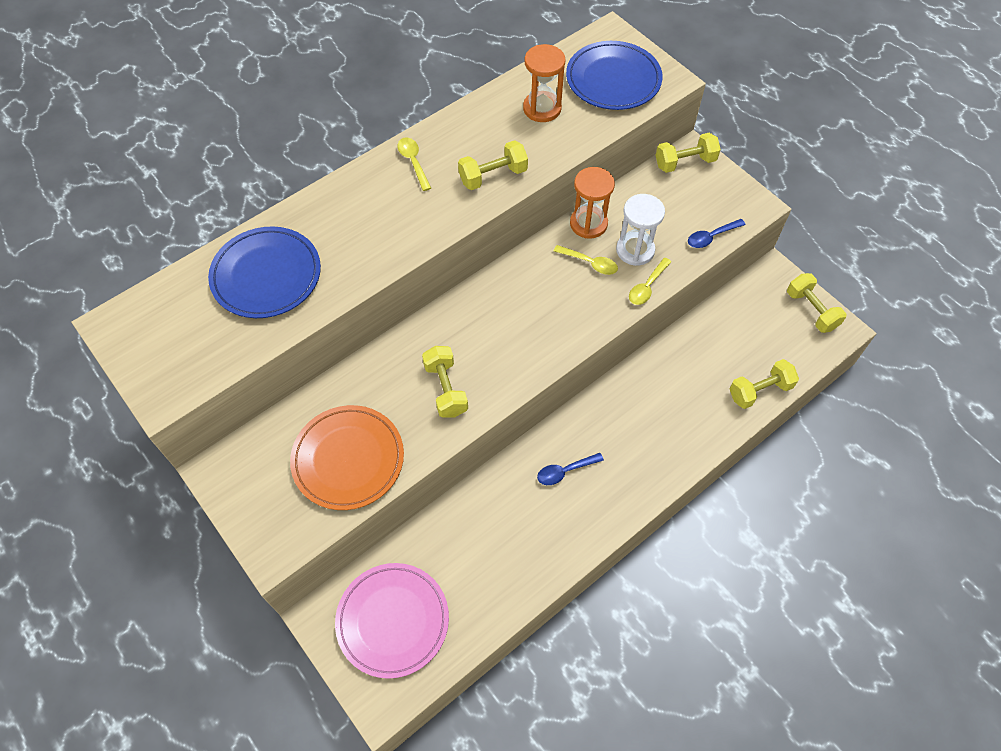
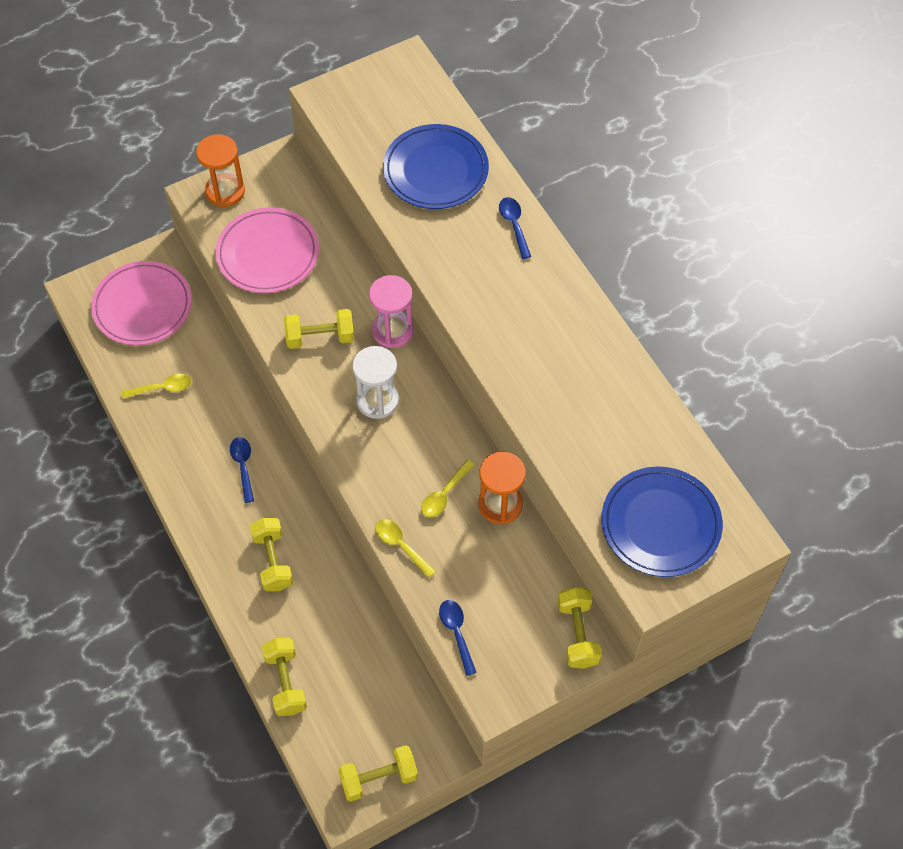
camera: 100 degrees right, 0 degrees up
(330, 204) = (514, 225): none -> blue spoon
(348, 459) = (268, 254): orange plate -> pink plate
(413, 162) = (559, 302): yellow spoon -> yellow spoon (162, 388)
(428, 329) = (393, 330): none -> pink hourglass
(493, 176) = (526, 373): yellow dumbbell -> yellow dumbbell (273, 561)
(542, 108) = (622, 437): orange hourglass -> orange hourglass (225, 191)
(635, 250) = (453, 545): white hourglass -> white hourglass (377, 400)

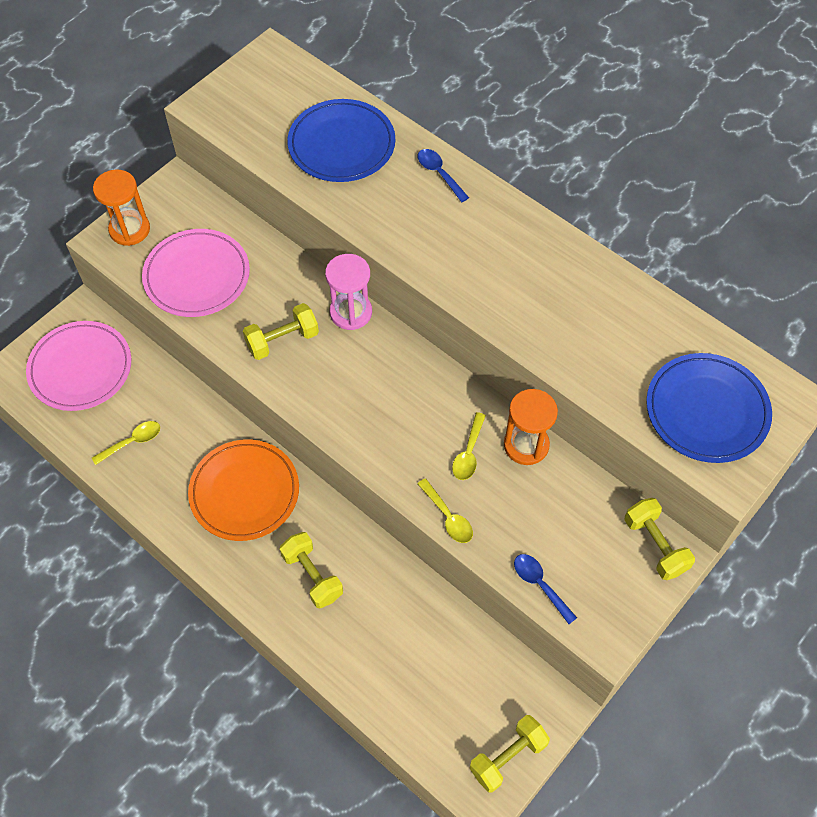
camera: 20 degrees left, 0 degrees up
(243, 466) = (244, 492): blue spoon -> orange plate
(286, 682) = (375, 693): yellow dumbbell -> none
(377, 400) = (364, 383): white hourglass -> none
(401, 545) = (448, 517): yellow spoon -> yellow spoon turned 150 degrees counterclockwise

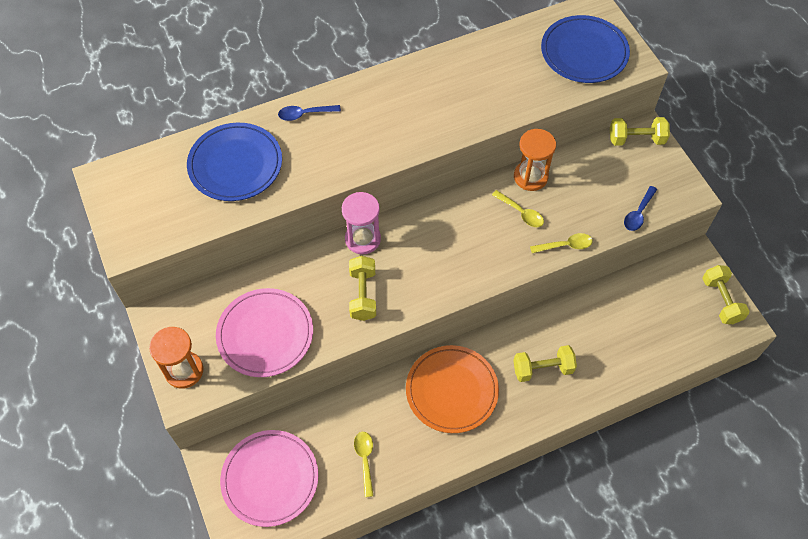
camera: 65 degrees left, 0 degrees up
(540, 585) = (638, 213): blue spoon -> blue spoon turned 45 degrees counterclockwise

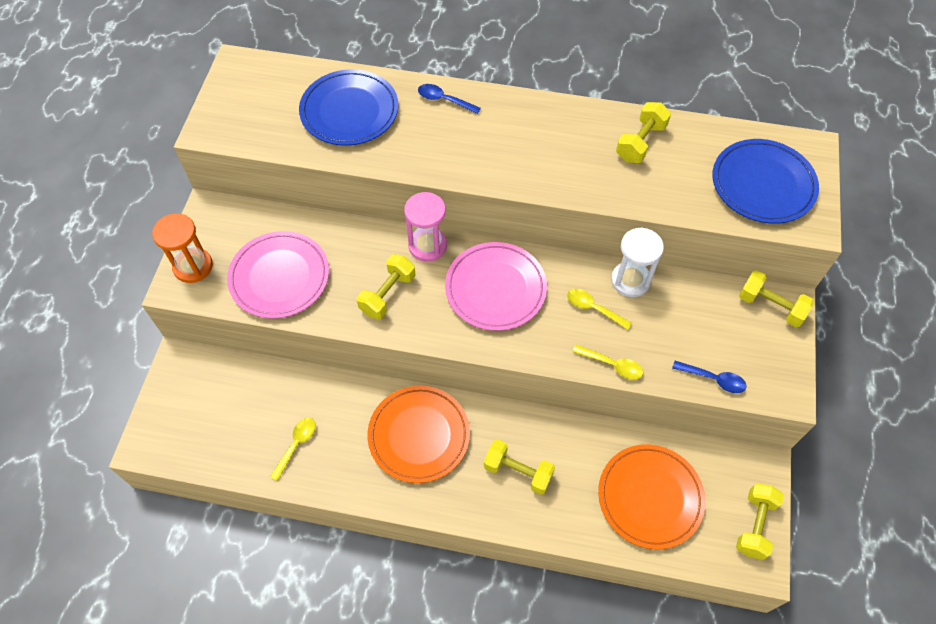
camera: 35 degrees right, 0 degrees up
(270, 479) = (209, 407): pink plate -> pink plate (495, 288)
(478, 67) = (640, 142): none -> yellow dumbbell
(521, 213) = (593, 308): yellow spoon -> yellow spoon turned 135 degrees clockwise
(530, 177) = (630, 280): orange hourglass -> white hourglass
(638, 213) = (713, 379): blue spoon -> blue spoon turned 135 degrees counterclockwise
(643, 327) = (650, 497): none -> orange plate

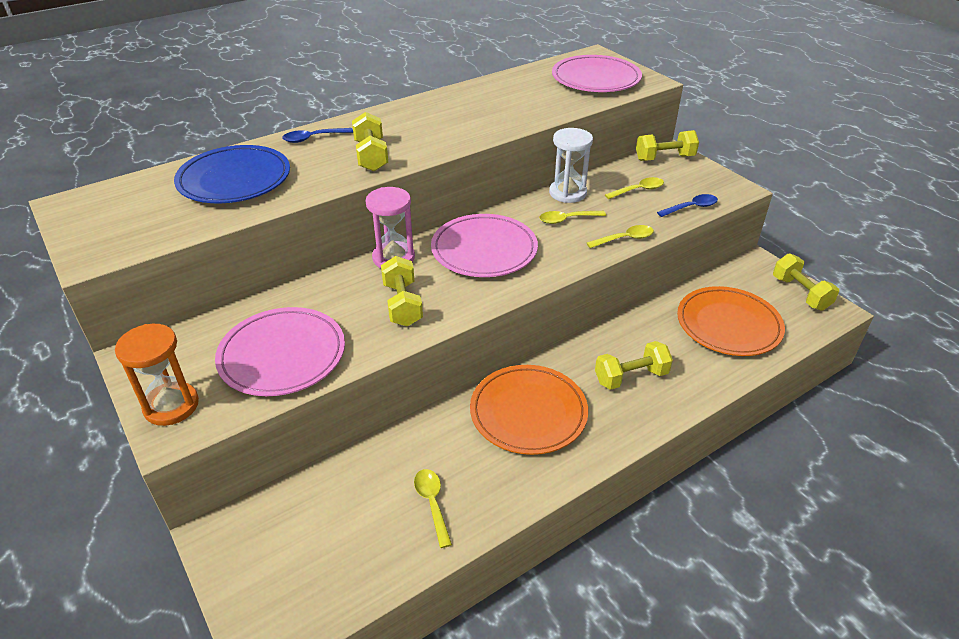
camera: 45 degrees left, 20 degrees down
(640, 142) = (493, 95): yellow dumbbell -> yellow dumbbell (371, 156)
(694, 324) = (638, 190): none -> yellow spoon
(762, 184) = (596, 79): blue plate -> pink plate

